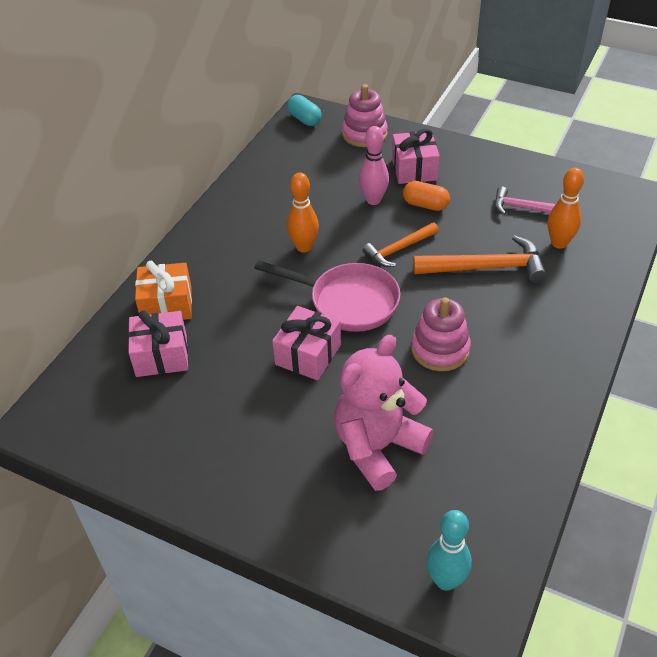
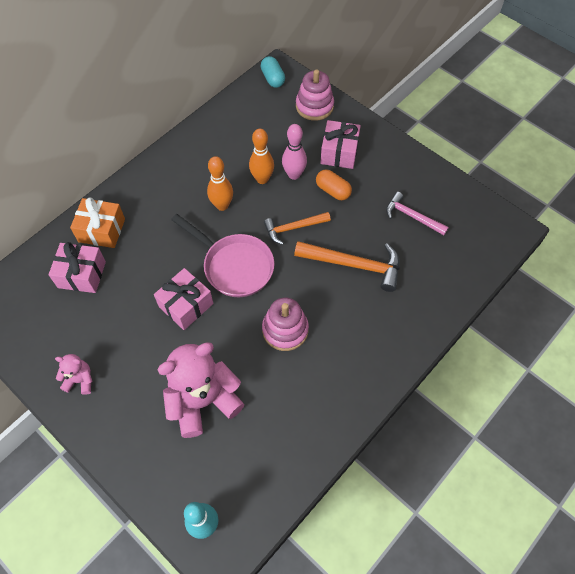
camera: 15 degrees right, 15 degrees up
(209, 467) = (80, 380): none -> pink teddy bear
(559, 243) = (423, 258): orange bowling pin -> orange bowling pin (262, 179)

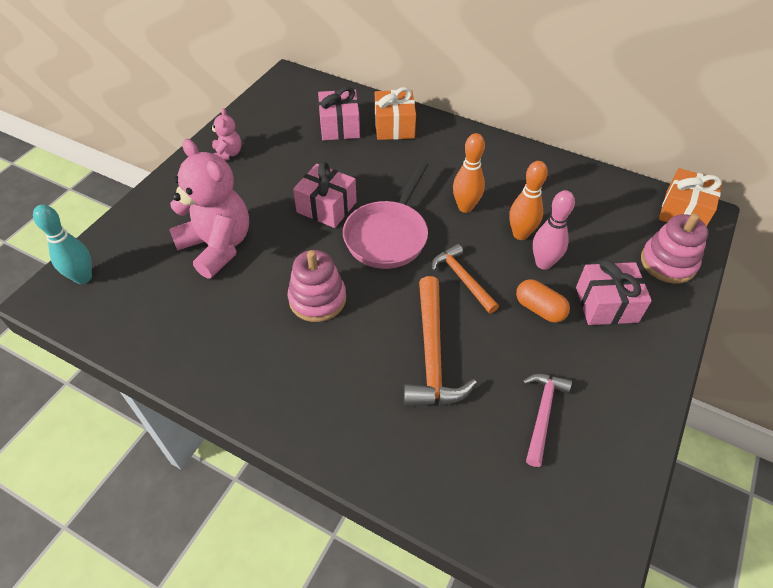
camera: 75 degrees right, 10 degrees down
(273, 78) = (683, 212): turquoise capsule -> orange gift
(333, 190) = (539, 309): orange capsule -> orange capsule turned 75 degrees counterclockwise

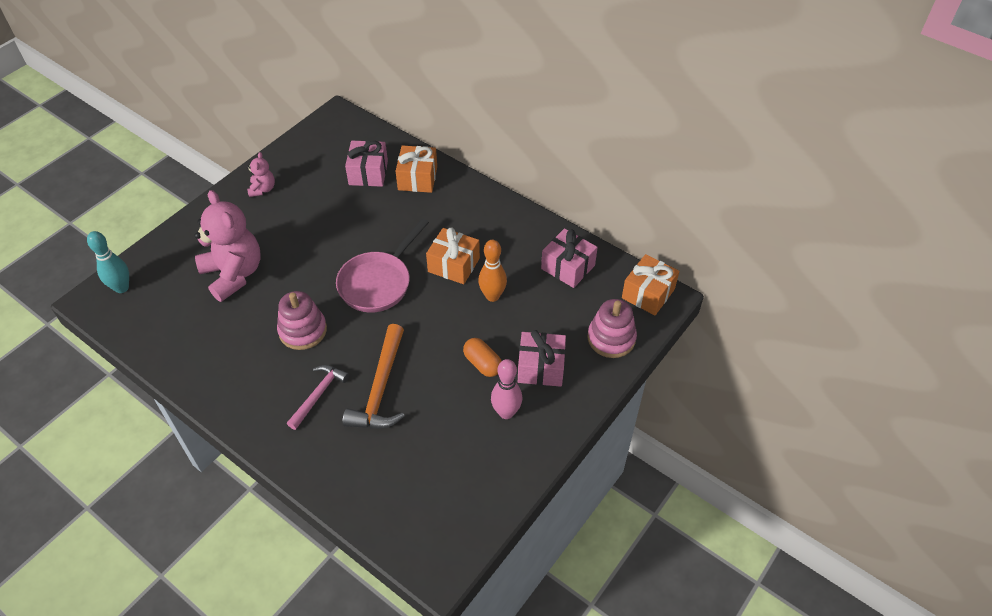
camera: 10 degrees right, 0 degrees up
(326, 207) = (334, 250): pink gift -> pink gift (568, 267)
(462, 278) = (428, 329): orange hammer -> none
(465, 207) = (453, 265): orange bowling pin -> orange gift
(542, 413) = (451, 447): pink hammer -> pink hammer (319, 394)
(543, 263) = (502, 325): pink bowling pin -> pink bowling pin (506, 412)

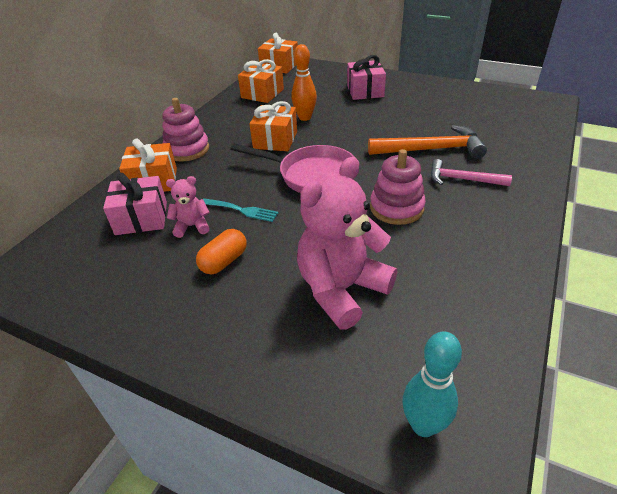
camera: 100 degrees left, 10 degrees down
(262, 189) = (171, 311): pink teddy bear -> pink teddy bear (192, 226)
(350, 230) = (241, 210): none -> turquoise fork
(482, 363) = (375, 111): orange capsule -> orange capsule (224, 261)
(506, 412) = (412, 97): pink bowling pin -> none
(568, 267) = (262, 93): pink gift -> orange gift
(611, 338) = (325, 73): pink stacking toy -> pink stacking toy (187, 150)

